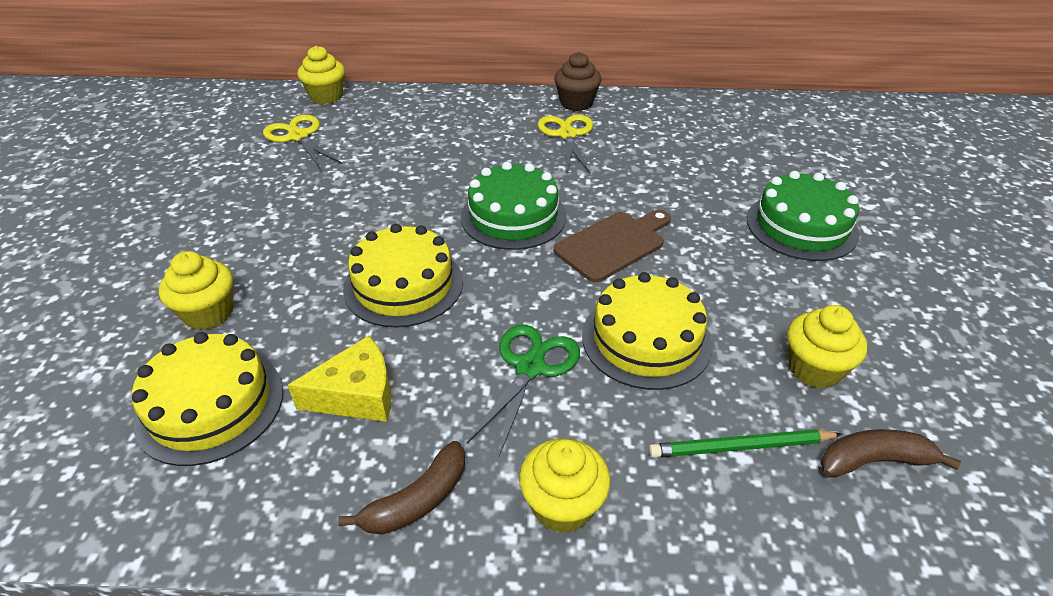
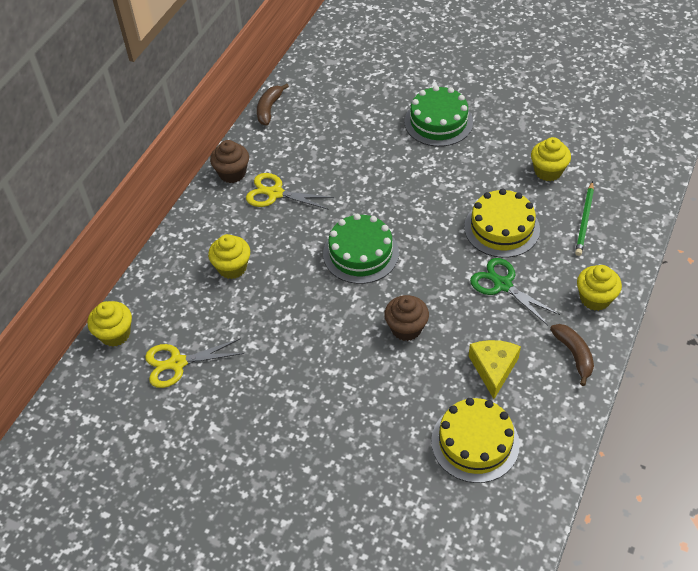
camera: 65 degrees left, 10 degrees up
(208, 313) = (388, 440): yellow cupcake -> yellow cupcake (232, 267)
(403, 285) = (406, 328): yellow cake -> brown cupcake
(613, 244) = (414, 213): brown cutting board -> none
(874, 461) = (607, 178): brown banana -> brown banana (269, 109)

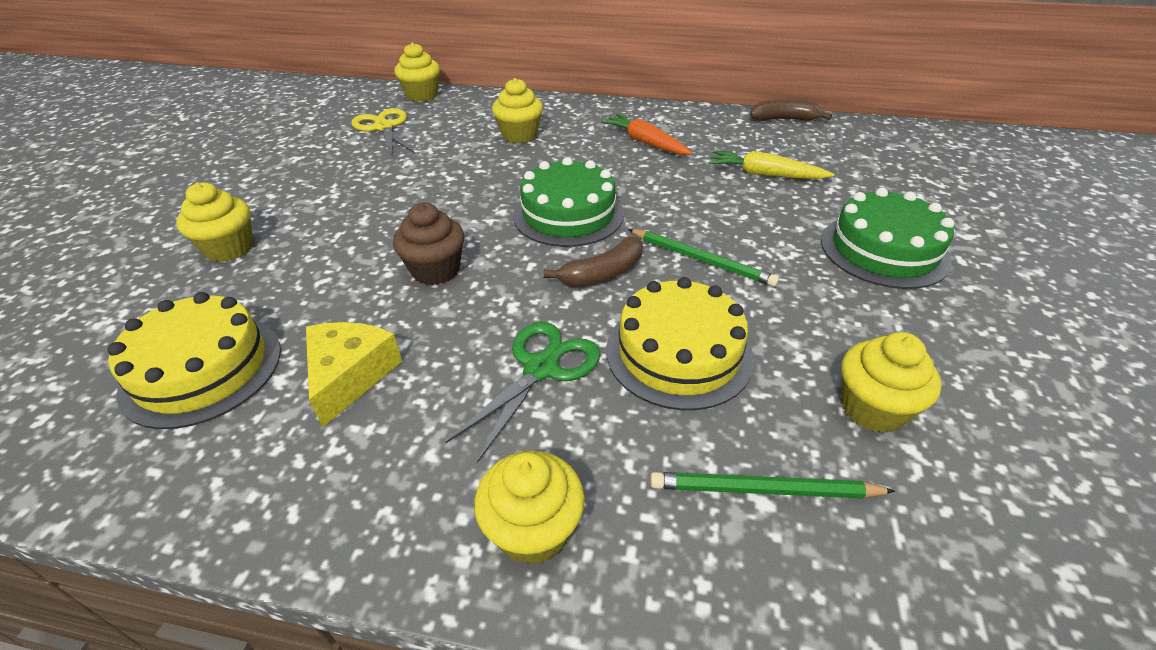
camera: 75 degrees right, 10 degrees down
(232, 173) = (662, 115): brown cupcake -> none
(275, 193) = (645, 142): yellow scissors -> orange carrot
(343, 143) = (764, 174): none -> yellow carrot
(348, 452) = (229, 248): none -> yellow cupcake
(427, 199) = (701, 260): none -> green pencil
(493, 369) = (350, 376): yellow cheese -> yellow cheese turned 75 degrees counterclockwise
(574, 355) = (373, 500): brown banana -> brown banana (603, 273)

